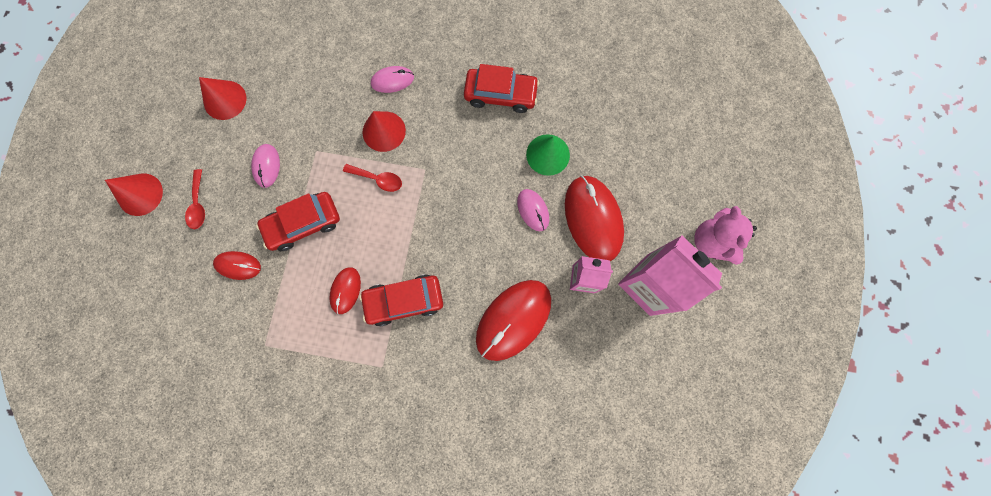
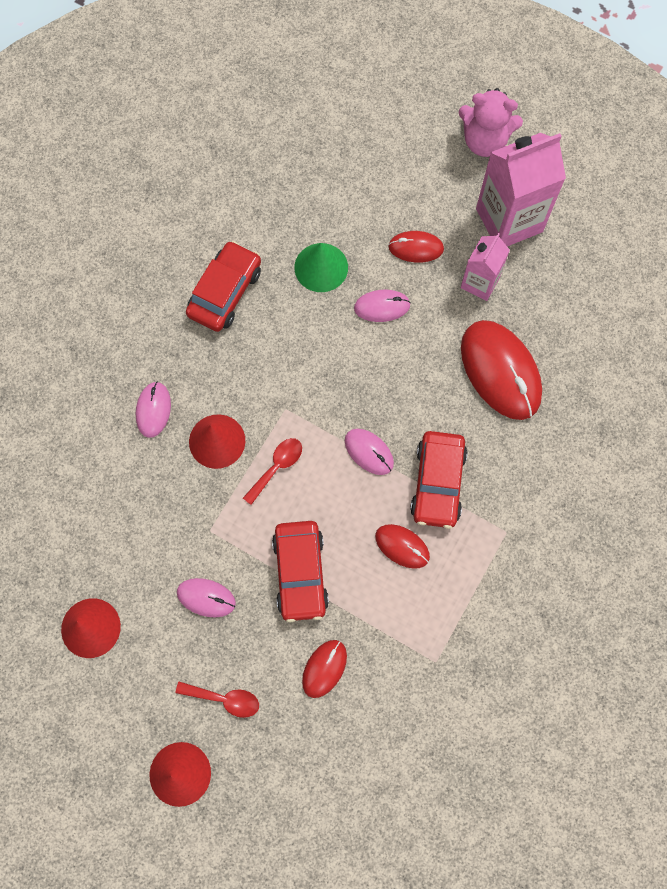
camera: 70 degrees left, 5 degrees down
(411, 241) = (369, 452): none -> pink mouse
(593, 219) = (416, 248): red mouse -> red mouse, size x0.51

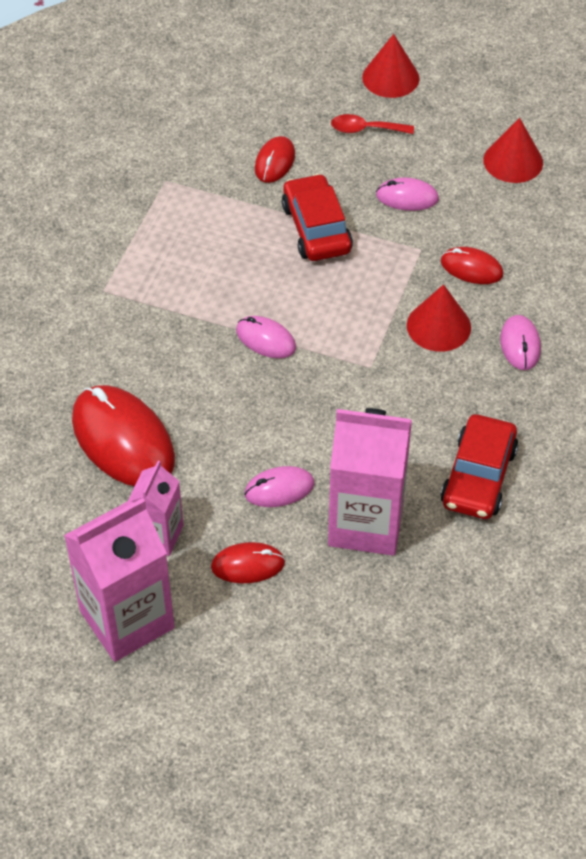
camera: 170 degrees right, 20 degrees down
(277, 467) = (365, 312): red spoon -> none
(321, 267) = (366, 523): green cone -> pink carton
(402, 546) = (214, 263): red mouse -> red mouse (471, 268)
(438, 483) = (183, 322): red car -> none
(484, 141) = (172, 726): pink teddy bear -> none

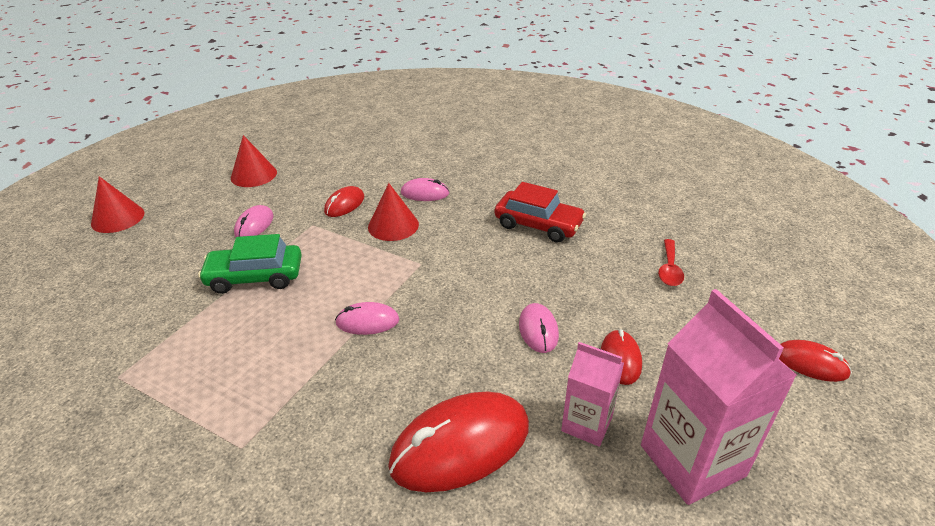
camera: 80 degrees left, 15 degrees down
(266, 339) = (367, 321): pink mouse -> pink mouse turned 45 degrees clockwise
(275, 162) = (157, 294): red mouse -> red mouse (811, 363)
(316, 228) = (255, 277): red car -> green car
(365, 129) = (163, 237): red spoon -> red spoon (669, 269)
(366, 523) = (577, 283): pink carton -> none

